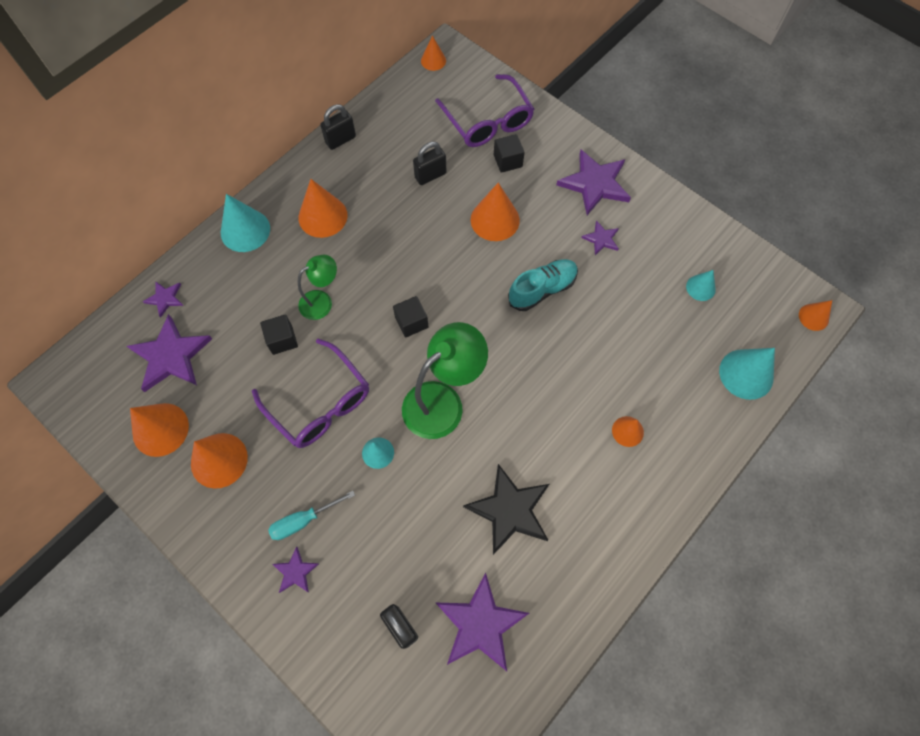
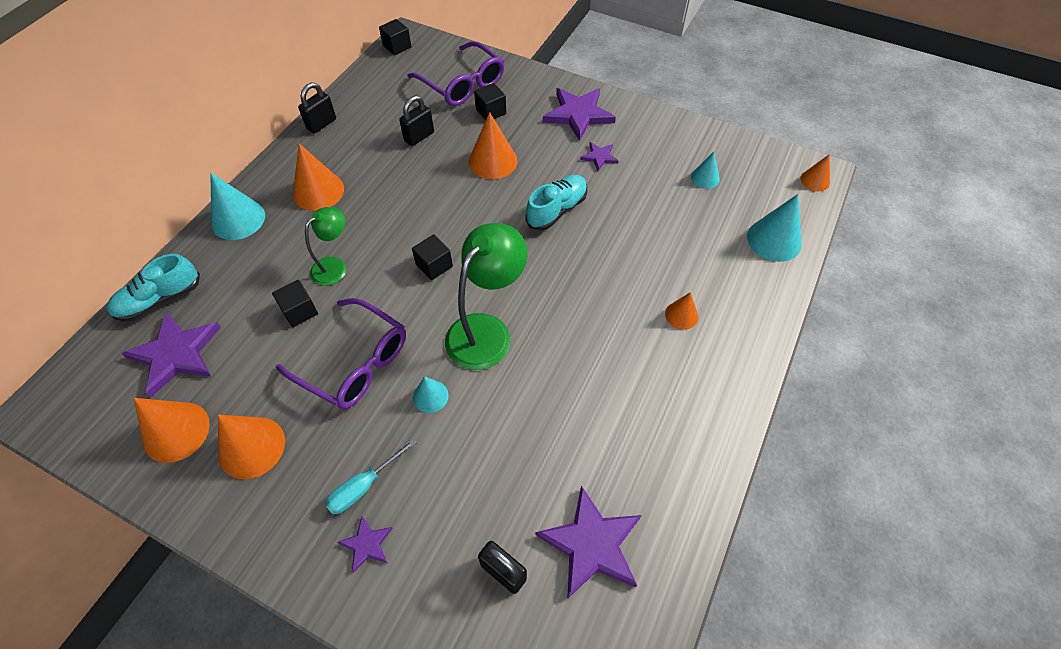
camera: 15 degrees left, 10 degrees down
(165, 298) = (160, 300): purple star -> turquoise shoe
(433, 60) = (397, 46): orange cone -> black cube
(510, 510) = (587, 418): black star -> none

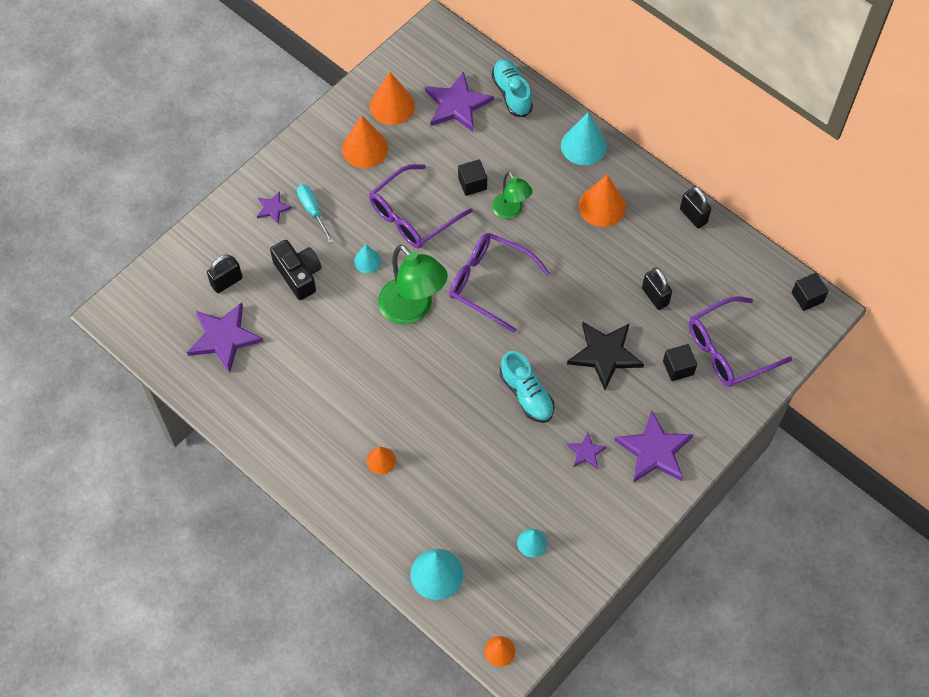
camera: 105 degrees right, 5 degrees up
(434, 265) = (490, 283): black cube -> purple glasses
(469, 474) = (298, 274): none -> black camera
(492, 161) = (605, 354): orange cone -> black star

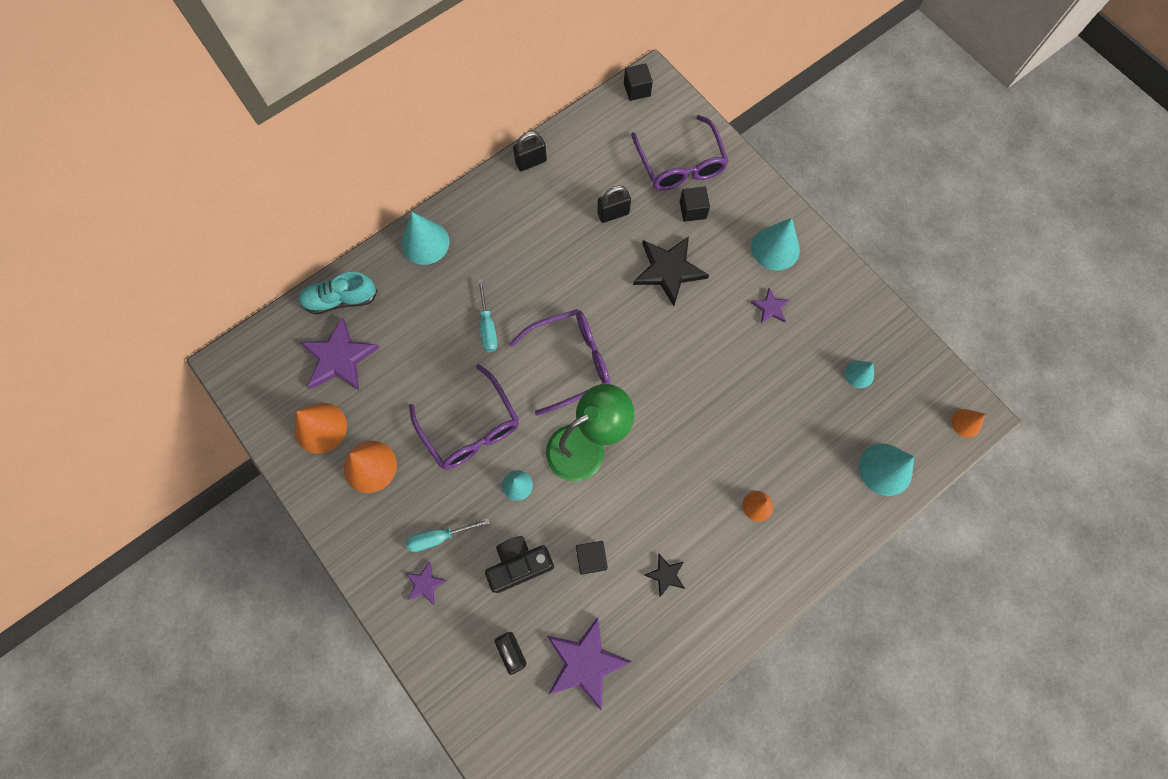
camera: 80 degrees left, 10 degrees up
(306, 390) = (665, 575): none -> black star
(472, 184) = (444, 359): black cube -> black cube (591, 558)
(490, 283) = (569, 362): purple glasses -> purple glasses turned 150 degrees counterclockwise
(511, 211) = (488, 327): green lamp -> turquoise screwdriver
(526, 394) = (702, 350): turquoise shoe -> none
(602, 206) = (501, 240): orange cone -> none
(654, 450) = (775, 248): purple star -> turquoise cone

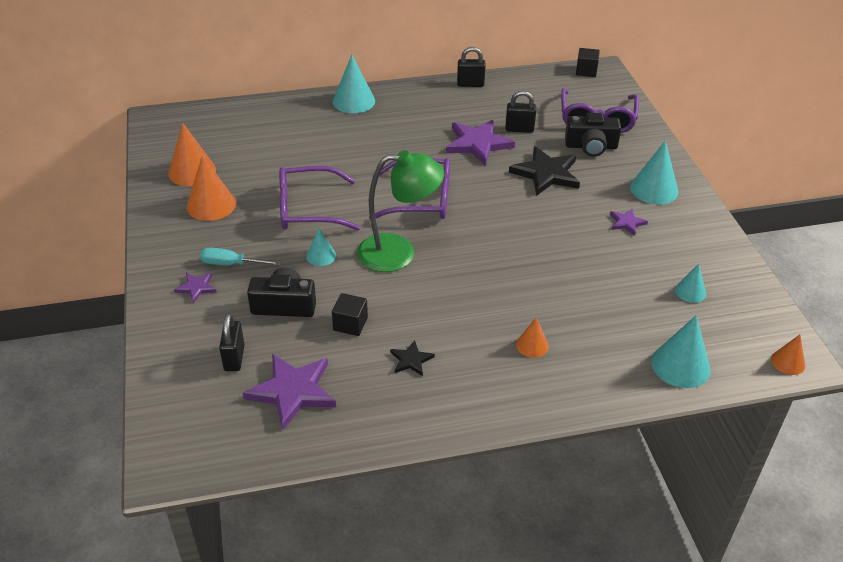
camera: 25 degrees right, 30 degrees down
(339, 358) = (238, 140): purple star -> purple star (478, 144)
(340, 300) = (265, 111): turquoise shoe -> none
(470, 427) = (309, 209): purple glasses -> purple glasses turned 90 degrees clockwise
(488, 327) = (367, 159): turquoise screwdriver -> none
(692, 210) = (591, 146): black cube -> black camera

